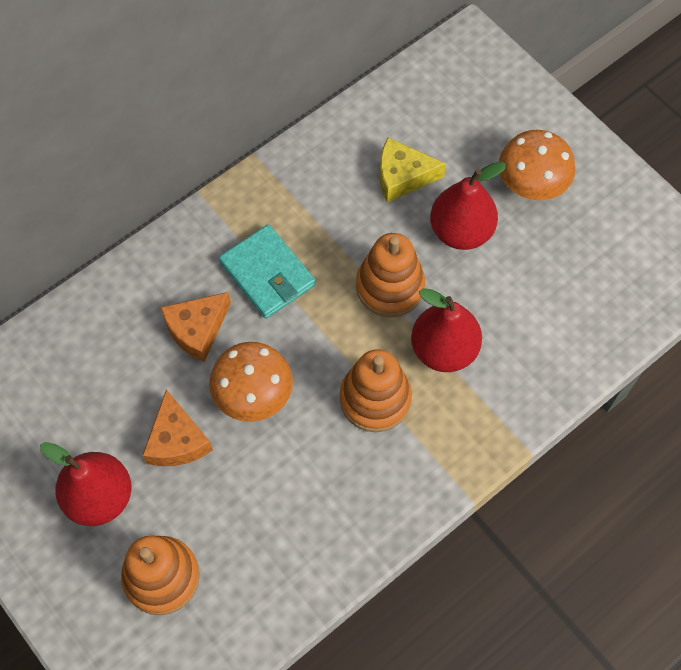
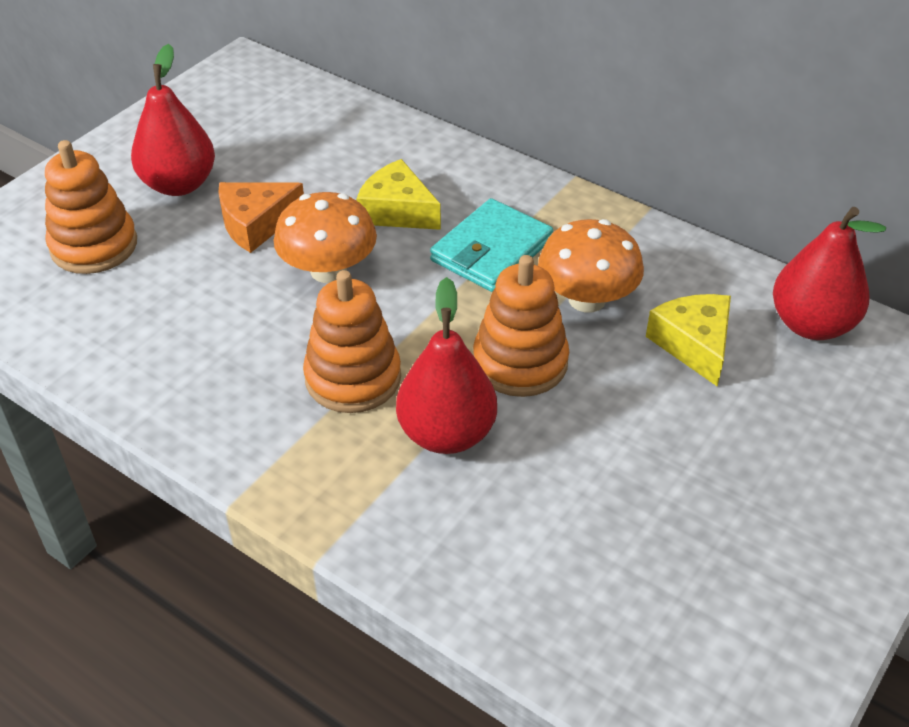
camera: 75 degrees right, 20 degrees down
(197, 329) = (397, 211): orange cheese -> yellow cheese
(461, 231) = (639, 420): red pear -> red pear (811, 325)
(531, 184) = (762, 488): orange mushroom -> orange mushroom (587, 299)

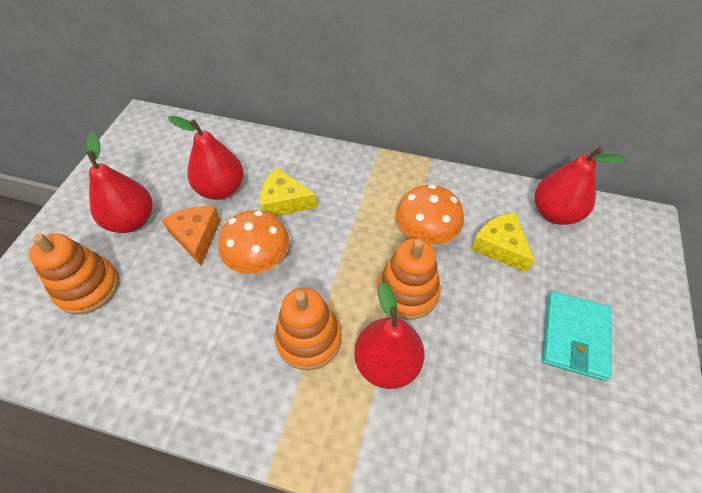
camera: 20 degrees left, 10 degrees up
(256, 224) = (196, 237): orange cheese -> orange cheese turned 120 degrees clockwise
(315, 175) = (221, 189): none -> red pear
(491, 250) = (354, 214): turquoise wallet -> turquoise wallet (574, 336)

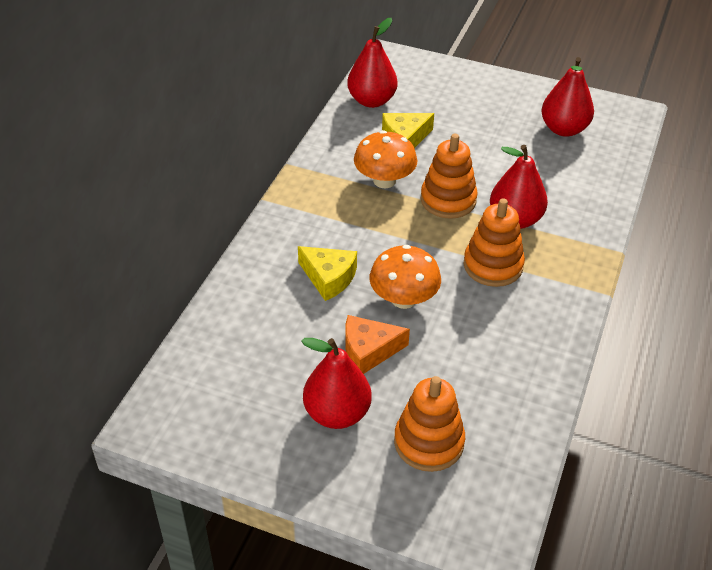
camera: 85 degrees left, 10 degrees down
(221, 189) = (300, 332): red pear -> red pear (563, 129)
(284, 201) = (329, 278): yellow cheese -> yellow cheese turned 75 degrees counterclockwise
(574, 336) = (492, 118): turquoise wallet -> none

